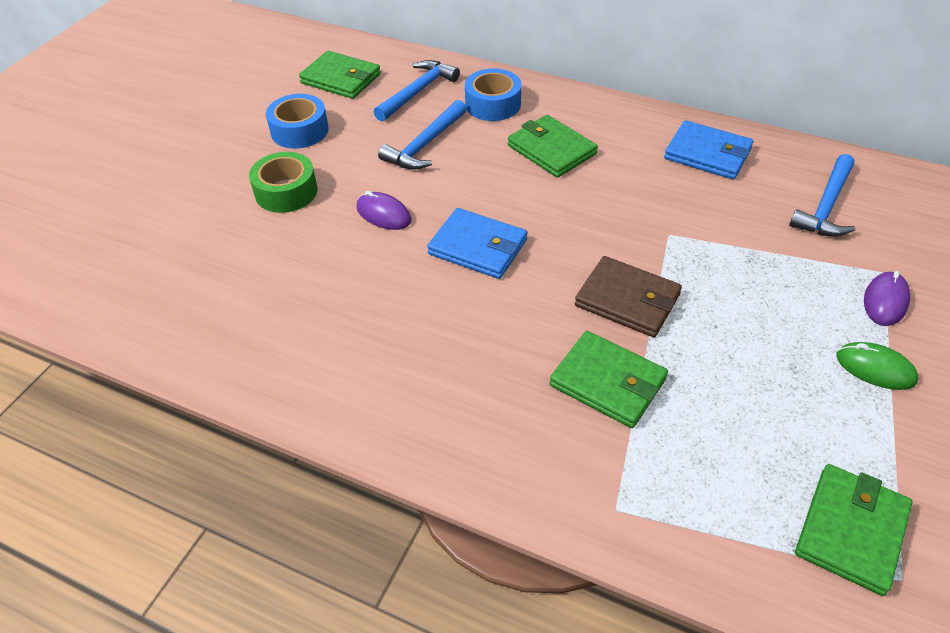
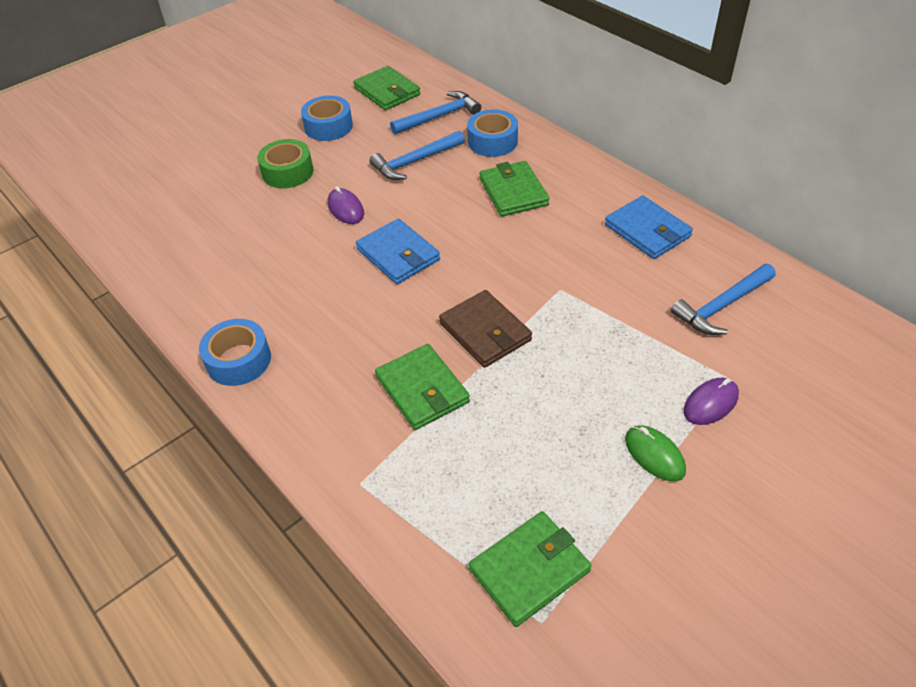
camera: 25 degrees right, 0 degrees up
(378, 420) = (238, 360): none -> blue tape

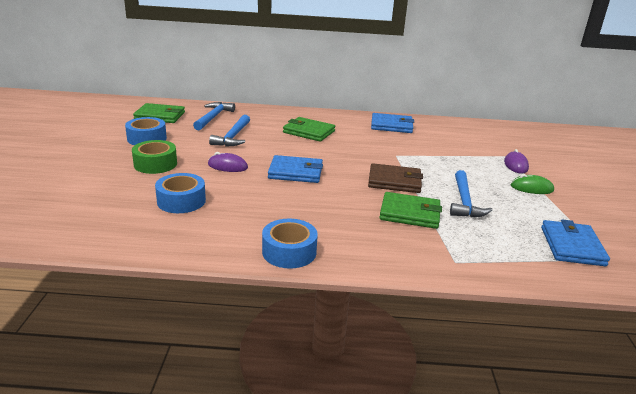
camera: 50 degrees left, 20 degrees down
(492, 141) = (262, 118): blue tape -> blue tape (181, 201)
(529, 570) = (572, 246): green wallet -> blue wallet
(722, 306) = (462, 137): blue hammer -> blue hammer (464, 201)

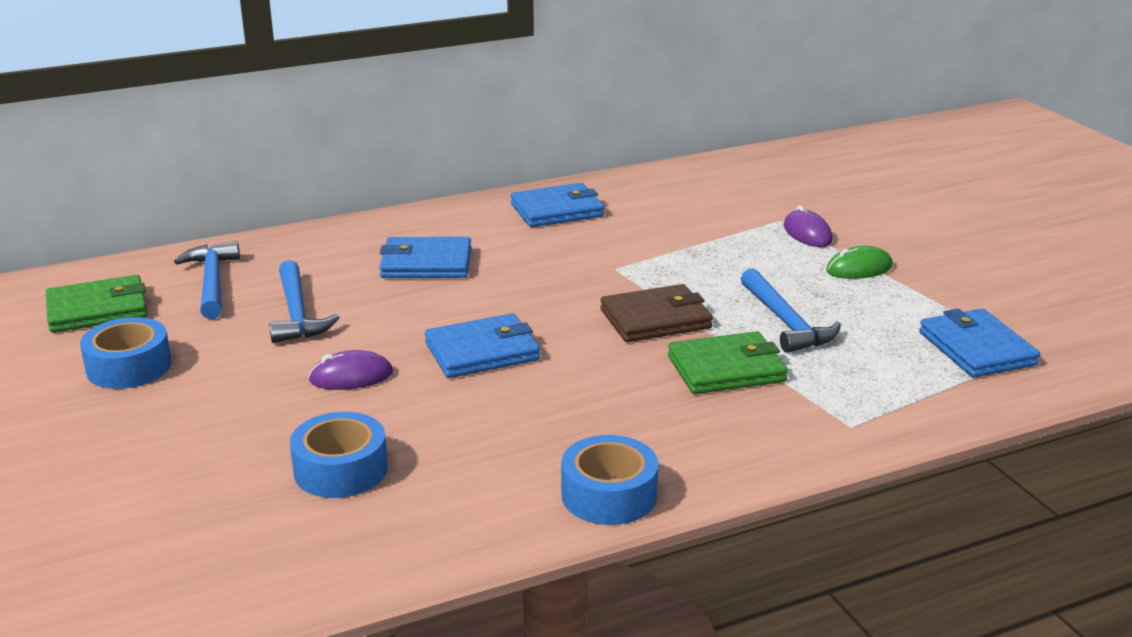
camera: 25 degrees left, 0 degrees up
(155, 164) = (210, 415): green tape -> none
(309, 132) = (426, 263): green wallet -> blue wallet

